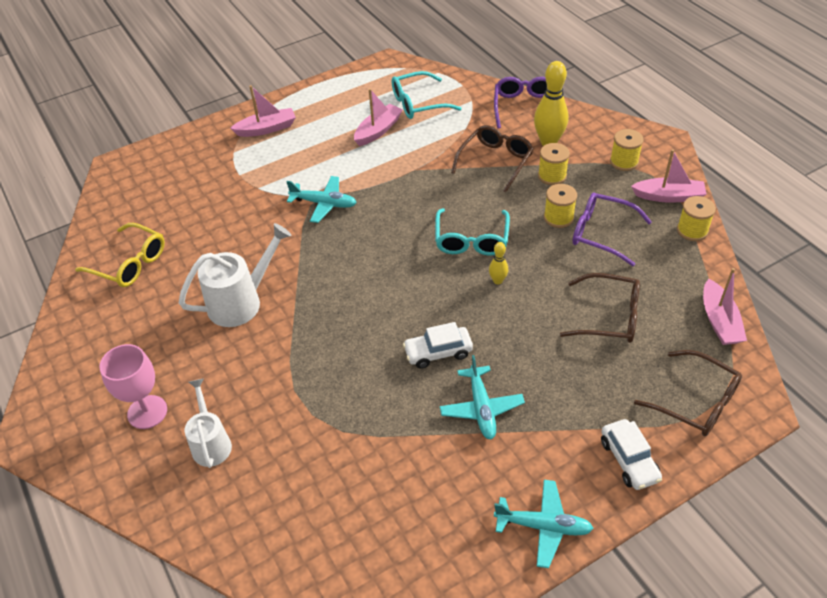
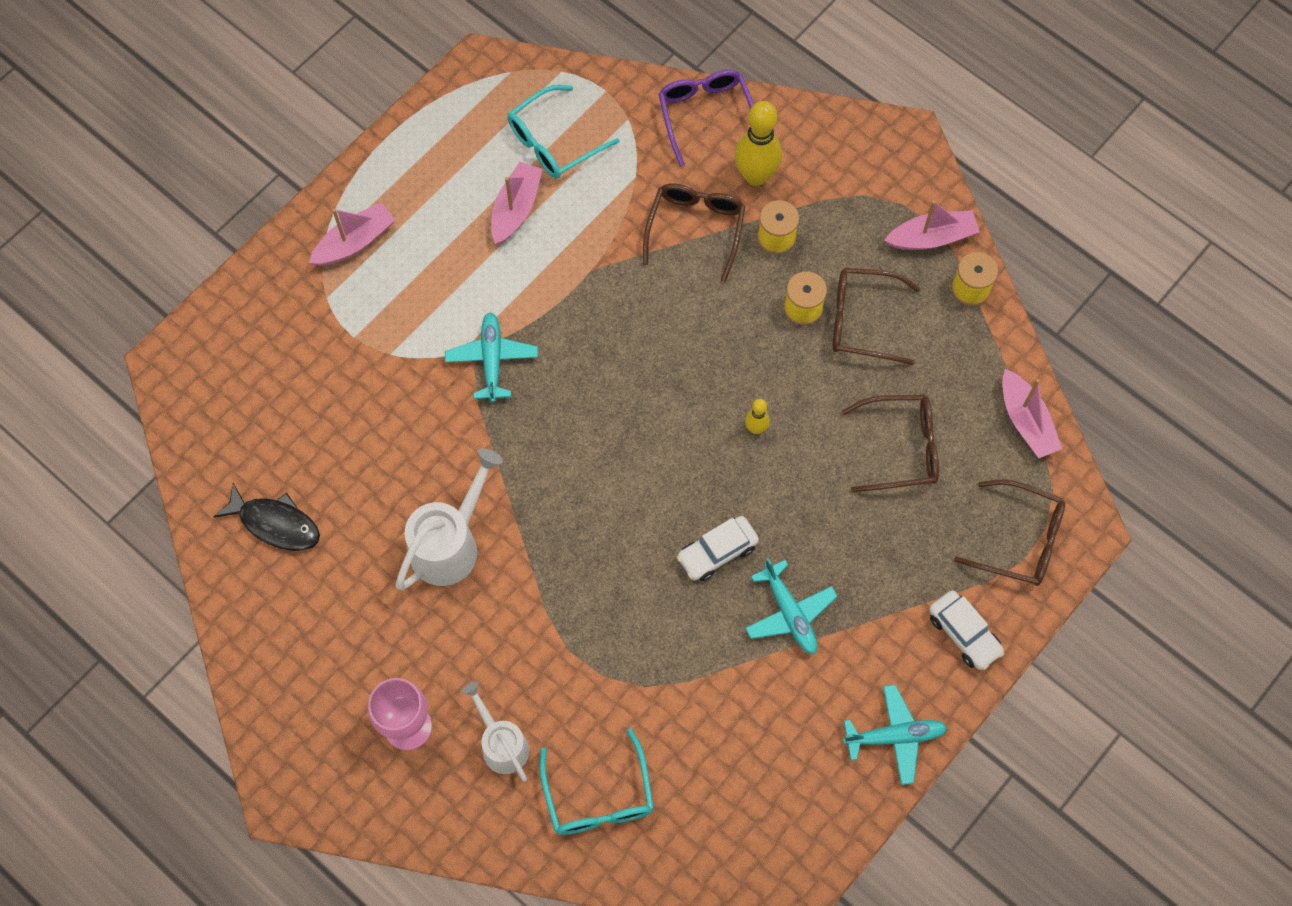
camera: 20 degrees left, 20 degrees up
(129, 263) = (275, 523): yellow glasses -> black fish
(324, 204) = (492, 359): turquoise plane -> turquoise plane turned 90 degrees counterclockwise
(471, 240) = (704, 372): turquoise glasses -> turquoise glasses (598, 796)
(602, 233) = (863, 321): purple glasses -> brown glasses
(624, 162) = (863, 189): yellow spool -> none

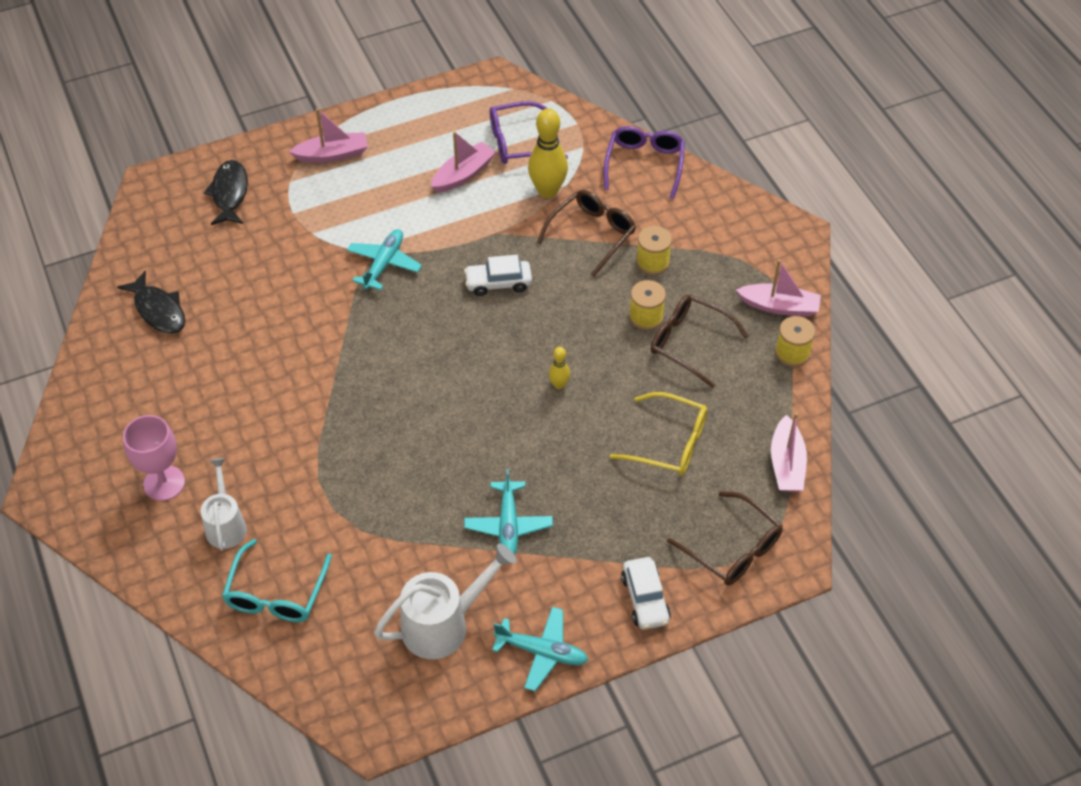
camera: 25 degrees right, 15 degrees down
(267, 341) = (229, 193): none -> black fish
(450, 543) = (276, 372): white watering can -> white watering can (444, 624)
(554, 142) = (518, 142): turquoise glasses -> purple glasses
(717, 552) = (476, 459): white car -> white car (498, 283)
(756, 175) = (660, 216): yellow bowling pin -> yellow bowling pin (547, 191)
(900, 448) = (669, 443): brown glasses -> yellow glasses

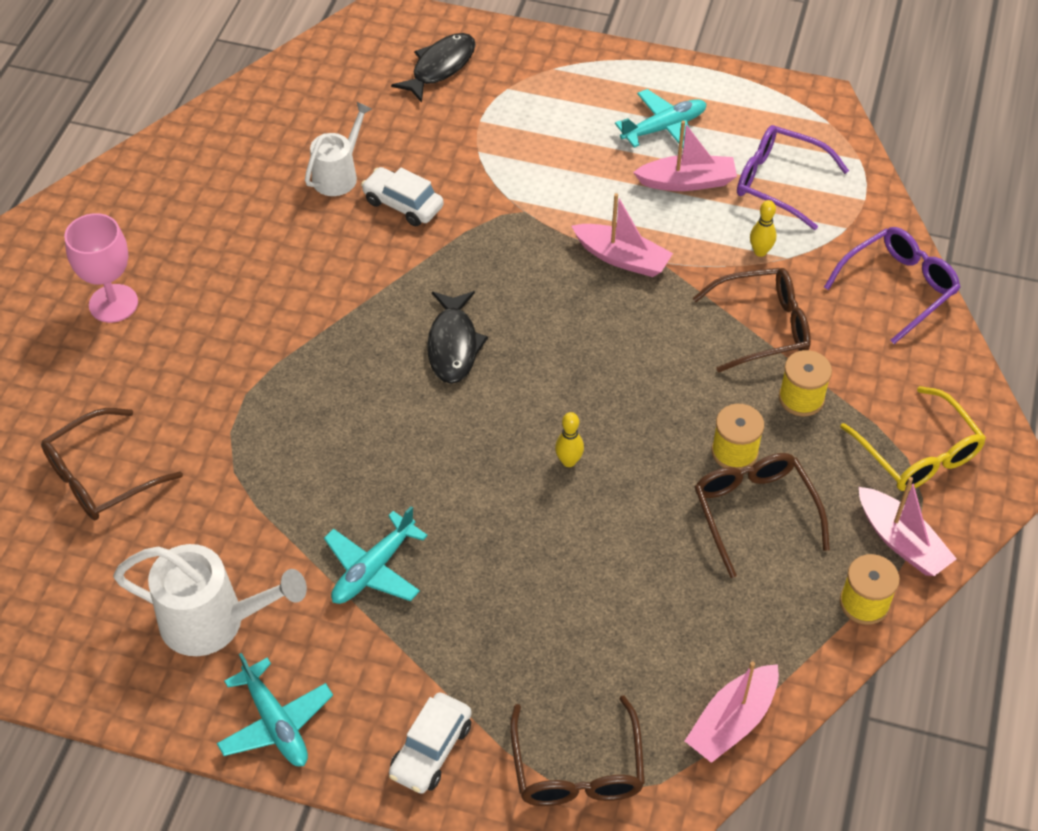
camera: 40 degrees right, 0 degrees up
(158, 310) = (268, 139): black fish -> black fish (453, 345)
(226, 524) = (125, 379): white watering can -> white watering can (339, 174)
(276, 593) = (101, 476): turquoise glasses -> brown glasses
(332, 154) = (575, 85): pink boat -> pink boat (622, 258)
(384, 264) = (517, 224): turquoise plane -> turquoise plane (664, 128)
(498, 283) = (612, 315): white car -> white car (403, 204)
(547, 191) = (760, 251): yellow bowling pin -> yellow bowling pin, size x0.50
(669, 443) = (623, 604): yellow glasses -> yellow glasses (918, 453)

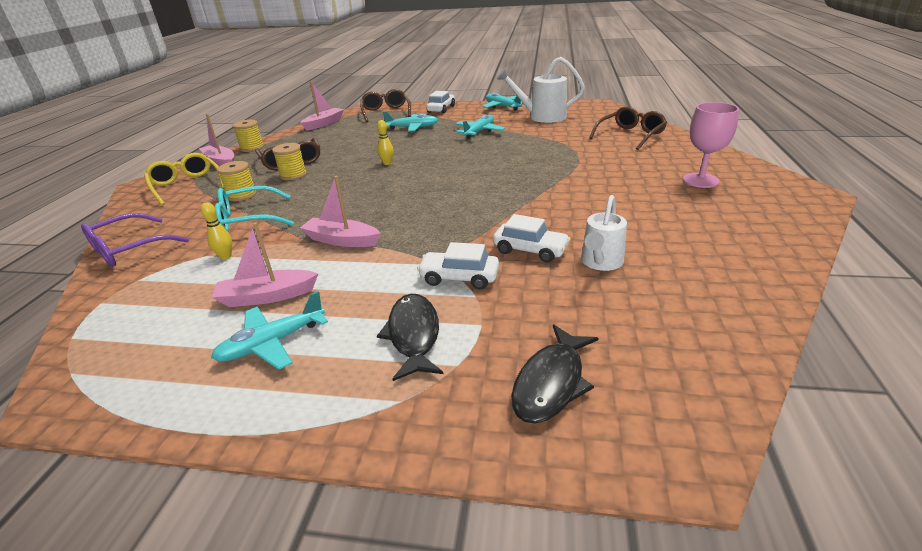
camera: 175 degrees right, 20 degrees down
(453, 345) = (462, 190): black fish -> black fish (413, 335)
(489, 177) = (459, 278): none -> white car
(513, 631) = (412, 128): none -> turquoise plane
(762, 327) = (249, 219): brown glasses -> turquoise glasses
(779, 182) = (175, 306): purple glasses -> none

